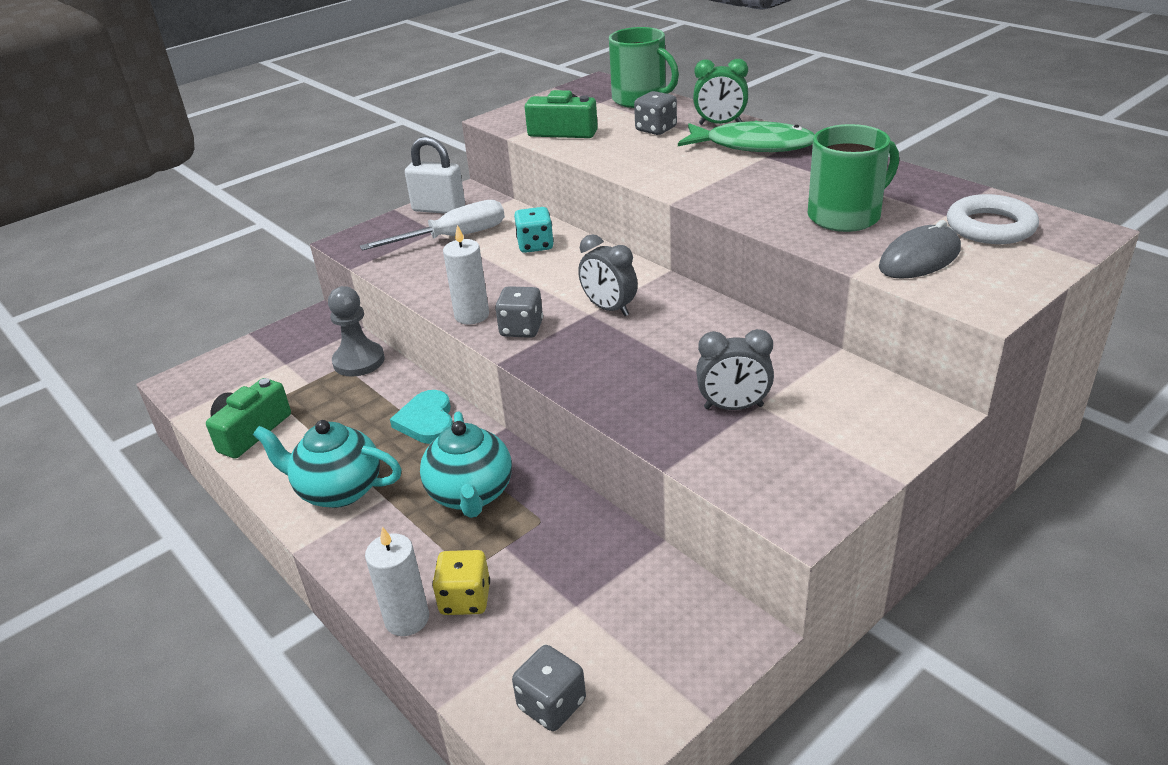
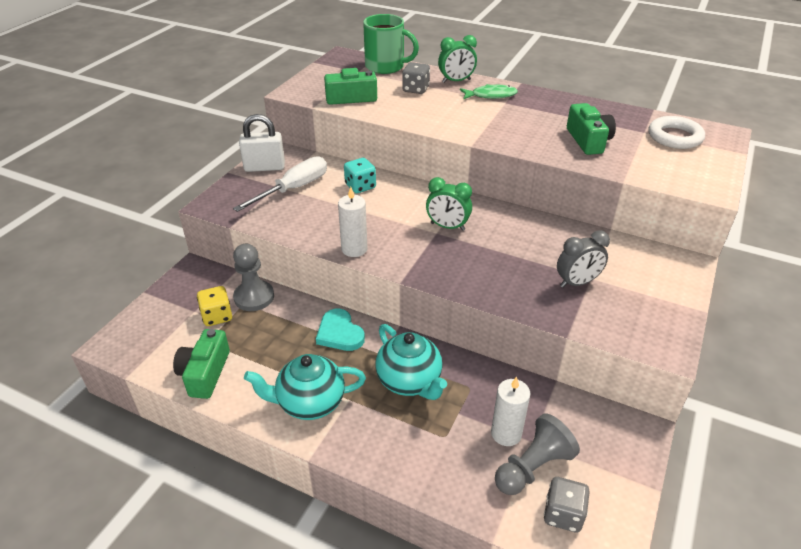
camera: 25 degrees left, 5 degrees up
(407, 619) = (428, 485): white candle -> white candle (506, 433)
(465, 599) = (458, 459): yellow dice -> yellow dice (217, 316)
(521, 329) = (398, 253): grey dice -> none
(553, 636) = (533, 467): none -> grey pawn
(609, 308) = (447, 226): grey clock -> green clock
(753, 146) = (491, 95): green fish -> green fish, size x0.62
(846, 216) = (588, 140): green mug -> green camera
(919, 259) = (653, 165): grey mouse -> none

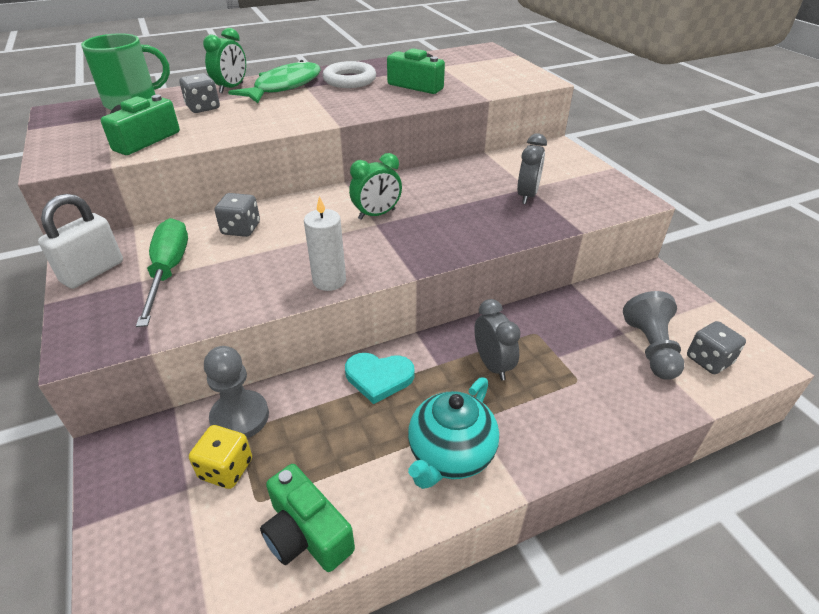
camera: 50 degrees left, 0 degrees up
(293, 189) = (168, 271): white screwdriver -> green screwdriver
(360, 186) = (241, 229): turquoise dice -> grey dice
(409, 381) = (492, 365): turquoise teapot -> grey clock
(491, 95) = (284, 86): green fish -> green fish, size x1.62
(506, 433) = (604, 342): white candle -> none
(674, 137) = (464, 62): white ring -> white ring (349, 80)

